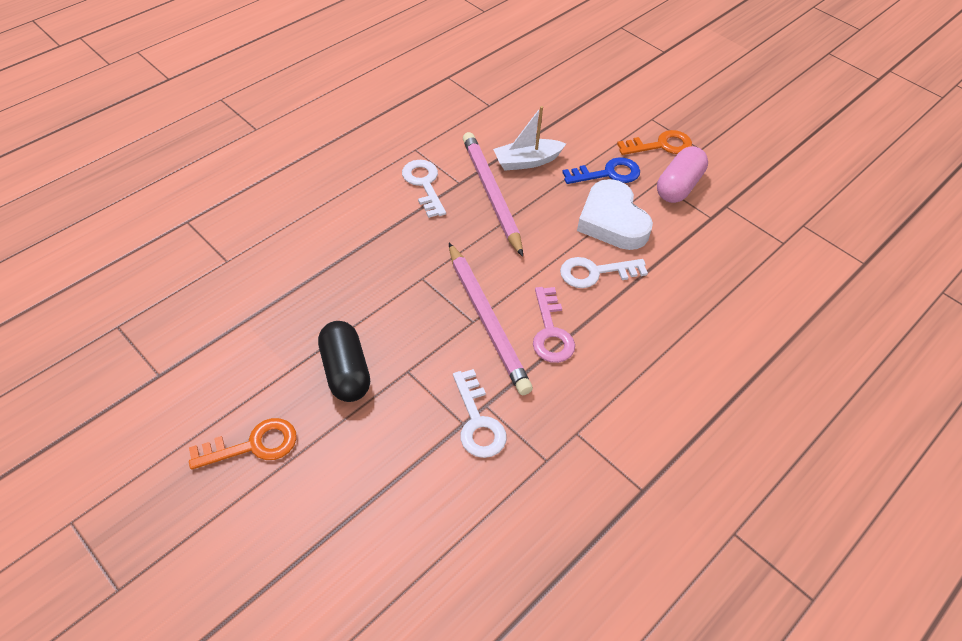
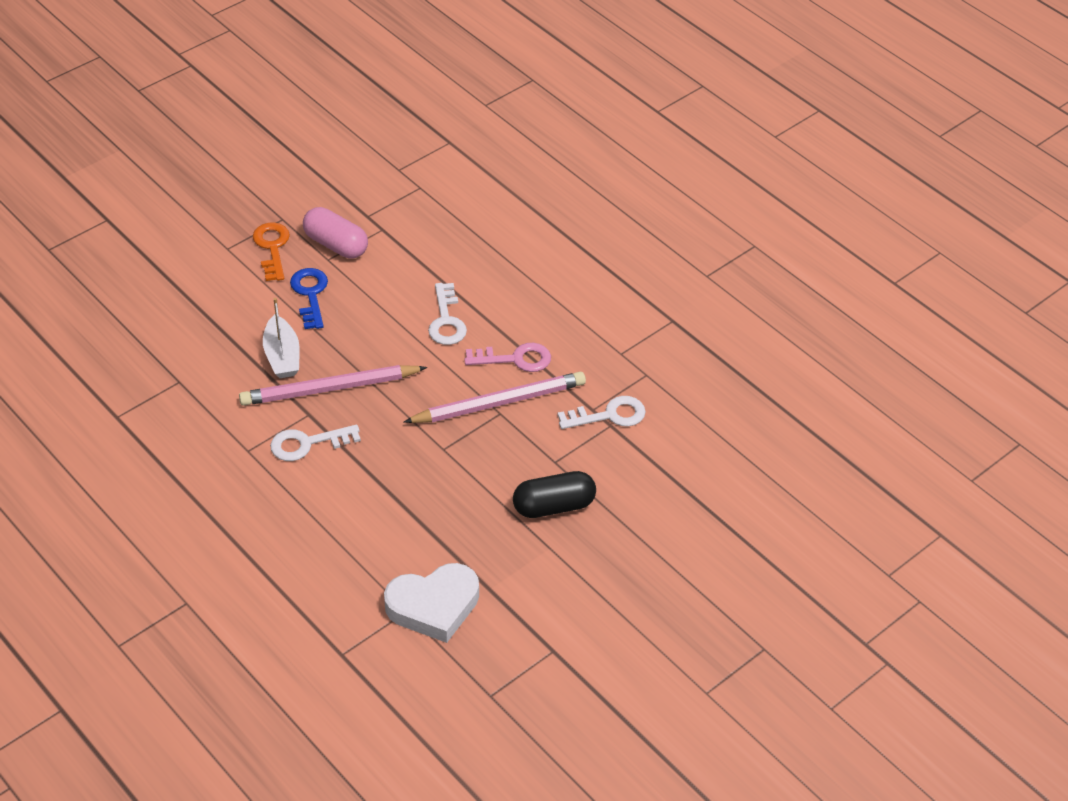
camera: 85 degrees left, 5 degrees down
(253, 445) = (631, 570): orange key -> none
(612, 221) = (379, 300): white heart -> white heart (434, 606)

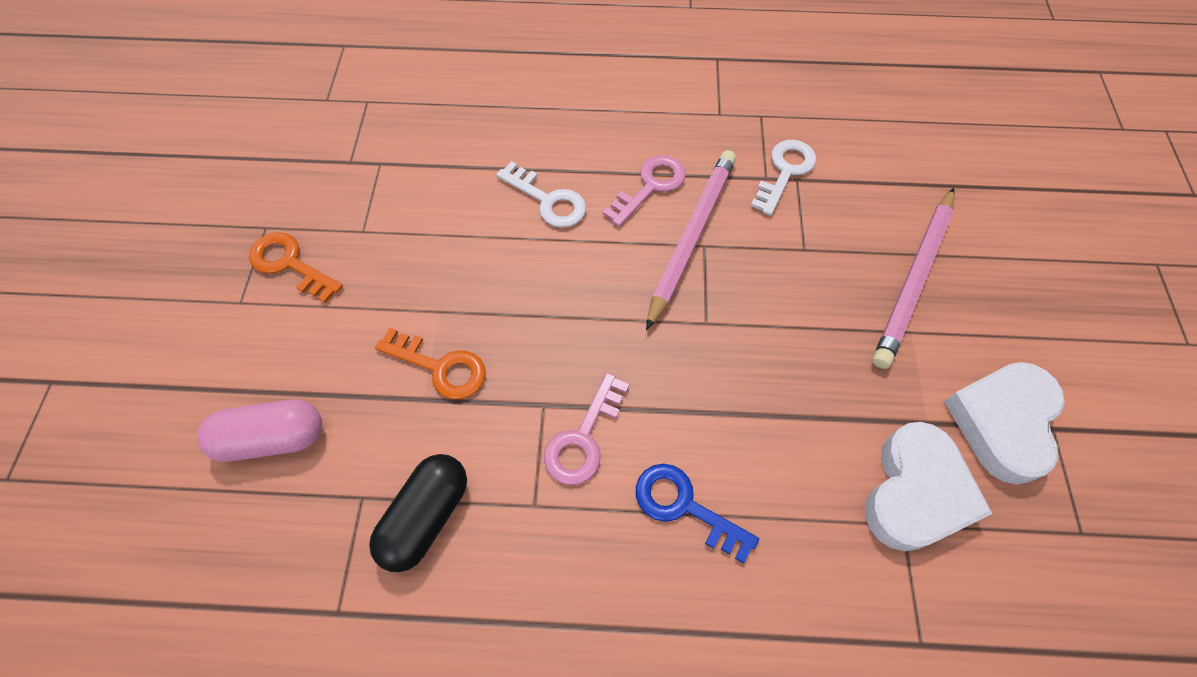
camera: 45 degrees left, 15 degrees up
(282, 356) = (440, 367): white boat -> orange key
(308, 443) = (583, 437): white key -> pink key
(310, 295) = (389, 279): blue key -> blue key (685, 506)
(329, 389) = (530, 359): pink pencil -> pink pencil (914, 279)
(336, 245) = (353, 211): pink capsule -> pink capsule (272, 438)
(529, 623) = (1002, 422): none -> white heart
(554, 506) = (861, 290): black capsule -> black capsule (426, 517)

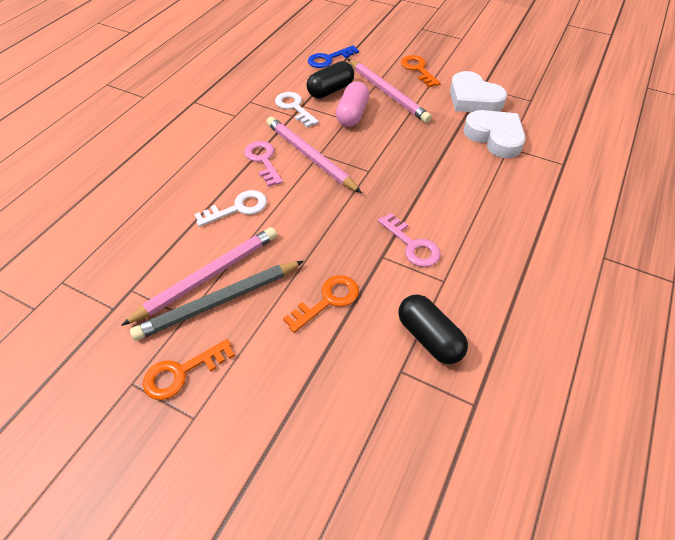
camera: 65 degrees left, 10 degrees down
(272, 438) = (329, 418): pink capsule -> pink capsule (352, 114)
(394, 252) = (219, 302): none -> grey pencil
(426, 223) = (208, 276): none -> pink pencil
(685, 506) = (470, 217): blue key -> blue key (329, 59)
(860, 199) = (330, 90): none -> black capsule
(1019, 302) = (418, 69): none -> orange key

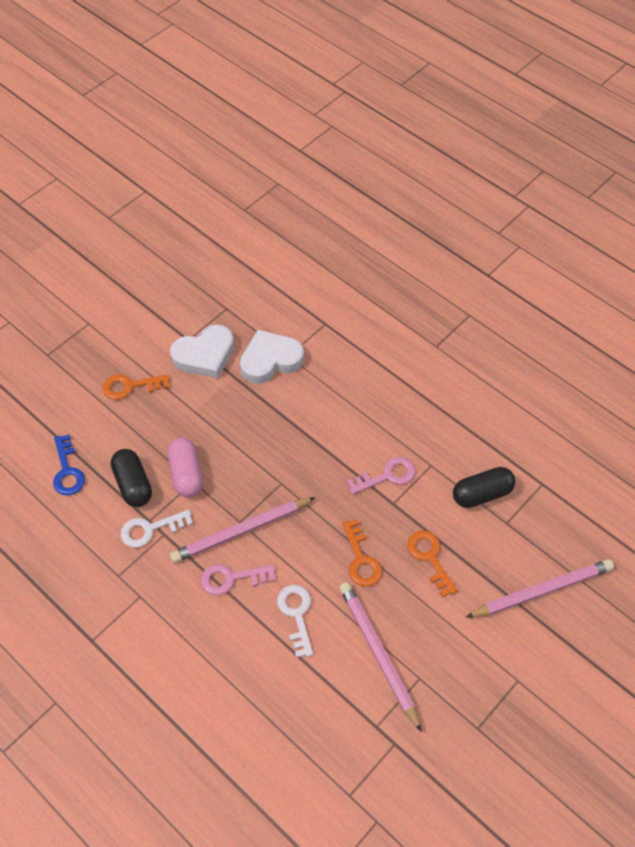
camera: 75 degrees left, 5 degrees up
(182, 372) = (475, 686): orange key -> orange key (361, 559)
(219, 302) = (410, 647): grey pencil -> none
(352, 114) = (186, 474): pink capsule -> pink capsule turned 45 degrees clockwise
(387, 93) = (162, 429): pink pencil -> pink pencil (542, 590)

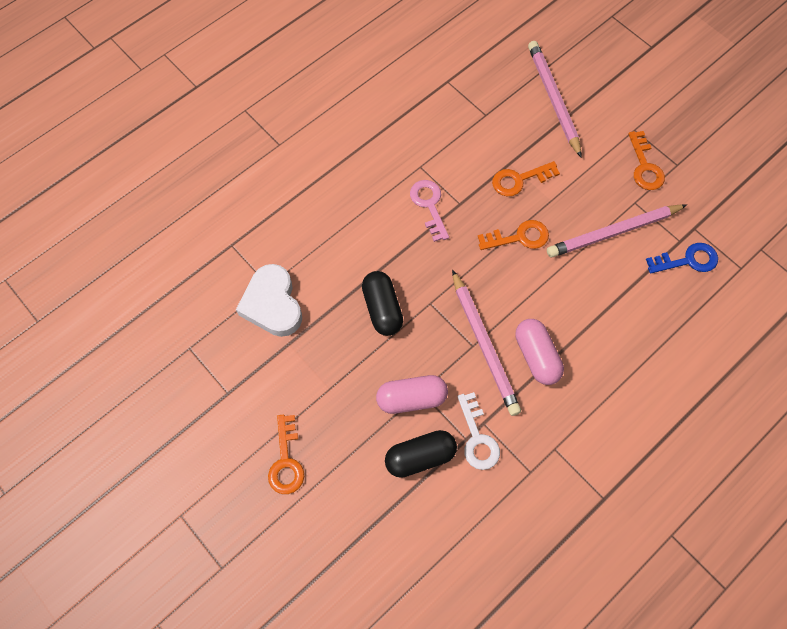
camera: 85 degrees left, 10 degrees up
(67, 471) = (396, 534): blue key -> blue key (687, 260)
(205, 355) = (254, 374): white heart -> none
(232, 578) = (536, 356): pink key -> pink capsule
(297, 615) = (576, 298): white key -> none
(469, 690) = (644, 166): none -> orange key
(482, 494) = (455, 129): black capsule -> black capsule (382, 309)

